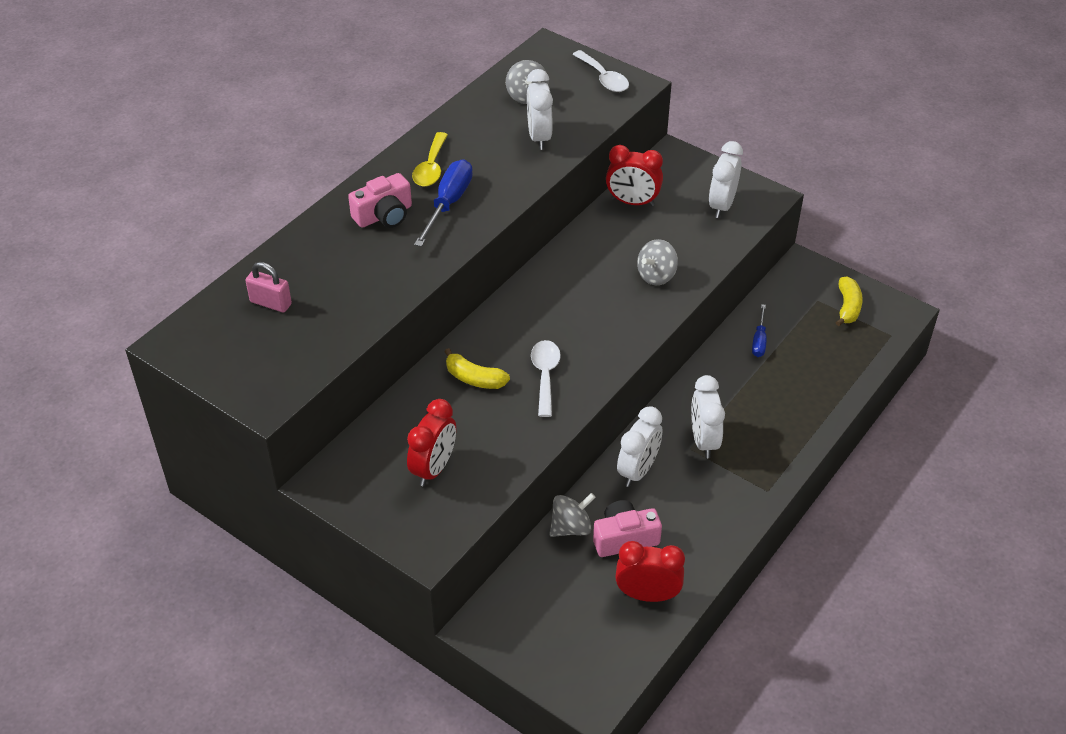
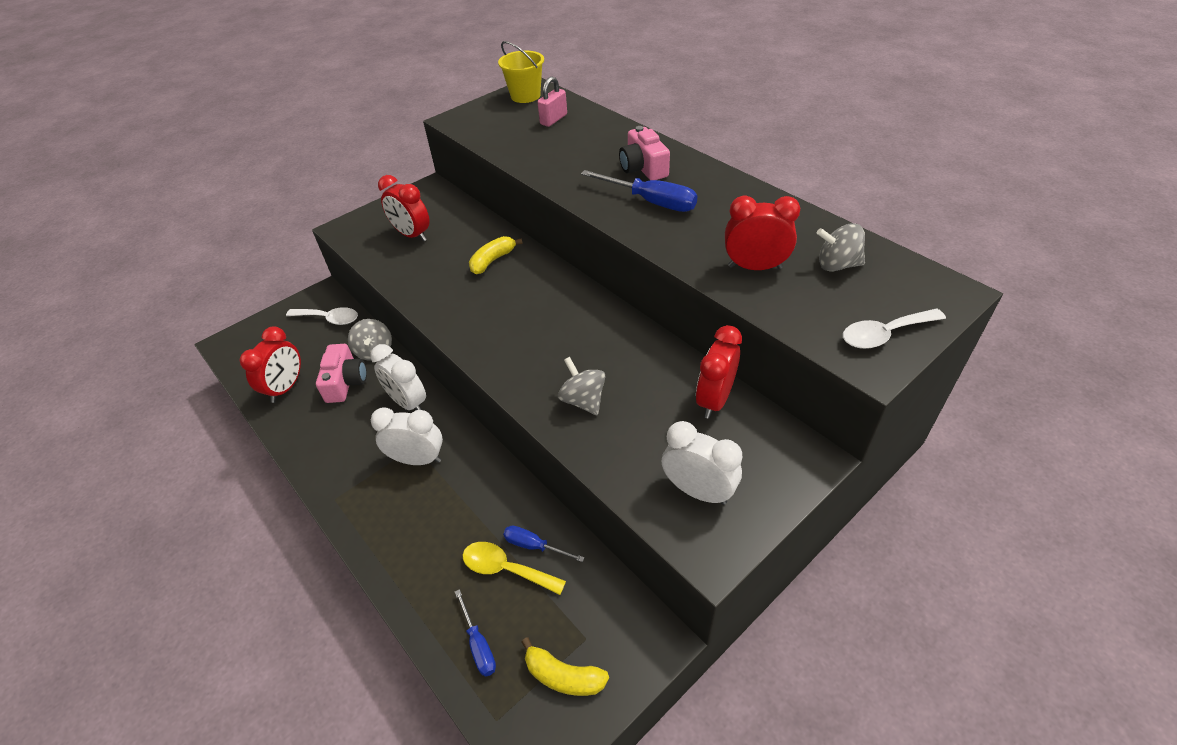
camera: 105 degrees right, 0 degrees up
(200, 343) = (525, 96): none -> yellow bucket
(431, 168) = (708, 194): yellow spoon -> yellow spoon (505, 569)
(539, 137) = (755, 267): white clock -> red clock
(545, 375) = (477, 301): white spoon -> white spoon (329, 319)
(848, 355) = (478, 644): none -> blue screwdriver

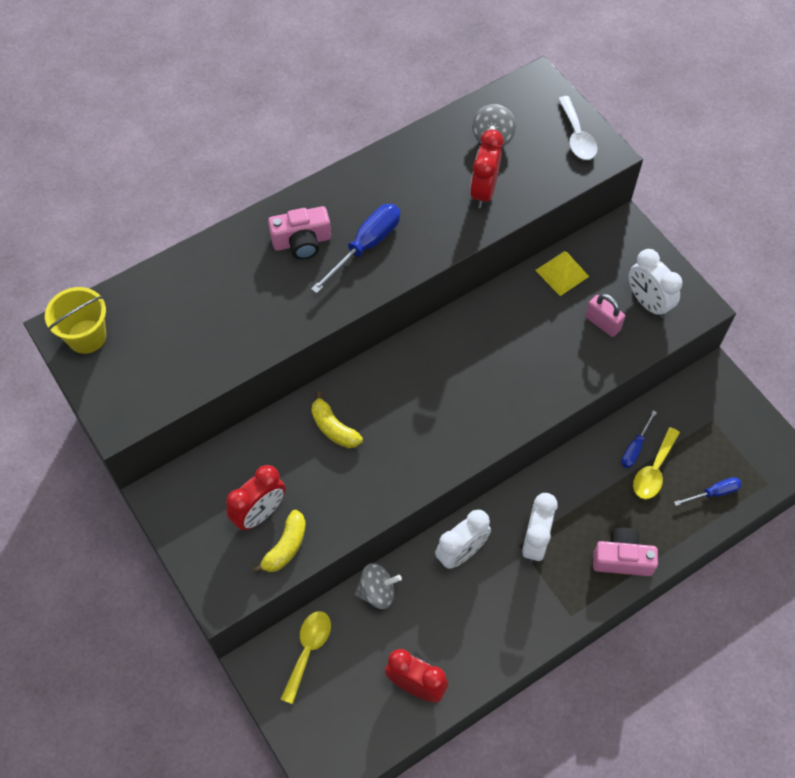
camera: 85 degrees left, 15 degrees up
(329, 319) = (308, 650): white spoon -> yellow spoon
(346, 382) = (420, 619): pink camera -> pink camera (622, 558)
(553, 119) = (163, 311): pink padlock -> pink padlock (602, 323)
(563, 676) = (738, 438): yellow banana -> yellow banana (285, 547)
(583, 400) = (548, 366): grey spinning top -> none
(698, 491) = (647, 303): white clock -> white clock turned 75 degrees counterclockwise
(714, 400) = (562, 273): red clock -> yellow pyramid

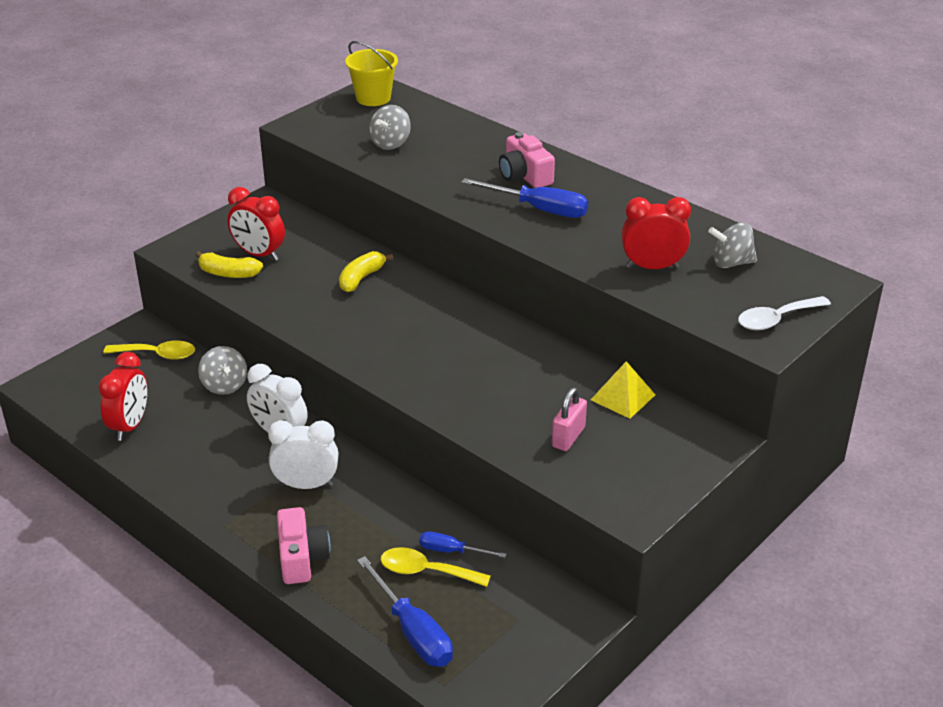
camera: 75 degrees right, 25 degrees down
(195, 340) = (390, 143): none -> grey spinning top
(647, 303) = (616, 470): white clock -> none
(714, 493) = (413, 631): blue screwdriver -> blue screwdriver, size x1.72

